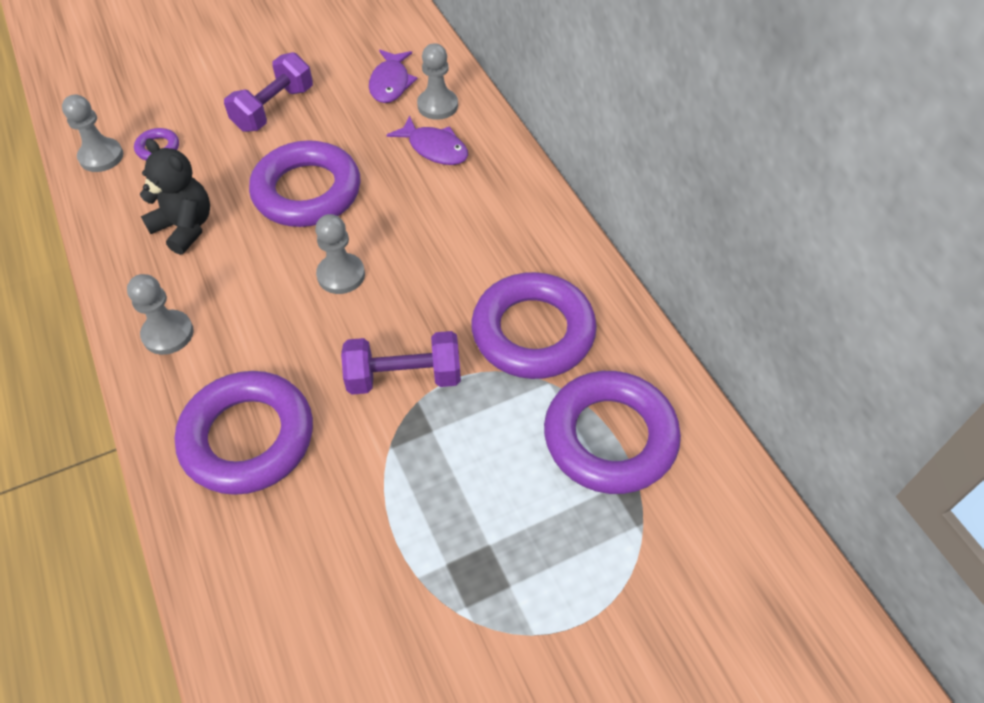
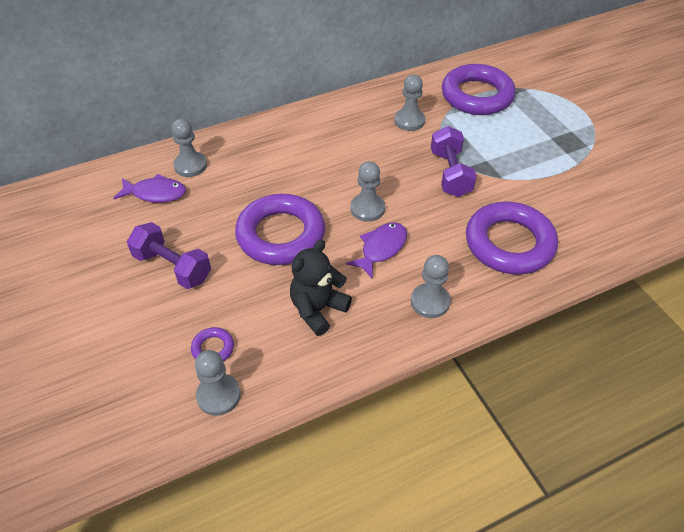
camera: 90 degrees left, 5 degrees down
(434, 148) = (240, 166): purple fish -> purple fish (381, 248)
(533, 332) = (409, 121): purple ring -> grey pawn

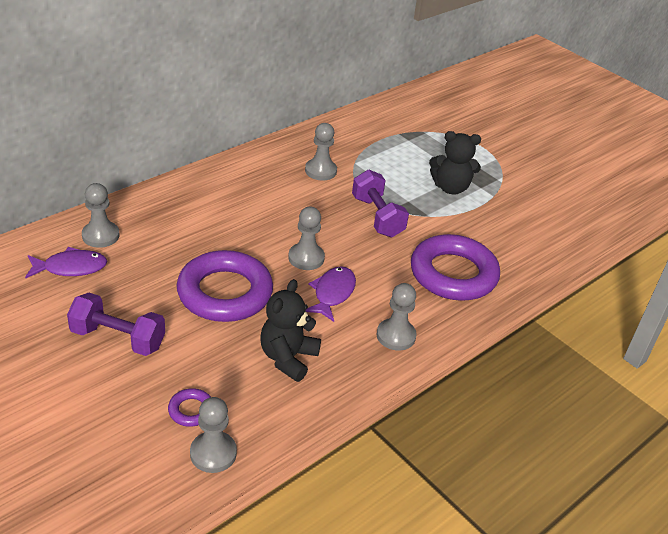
camera: 20 degrees left, 10 degrees down
(477, 96) = (379, 142): purple ring -> none
(535, 150) = (450, 188): none -> black teddy bear

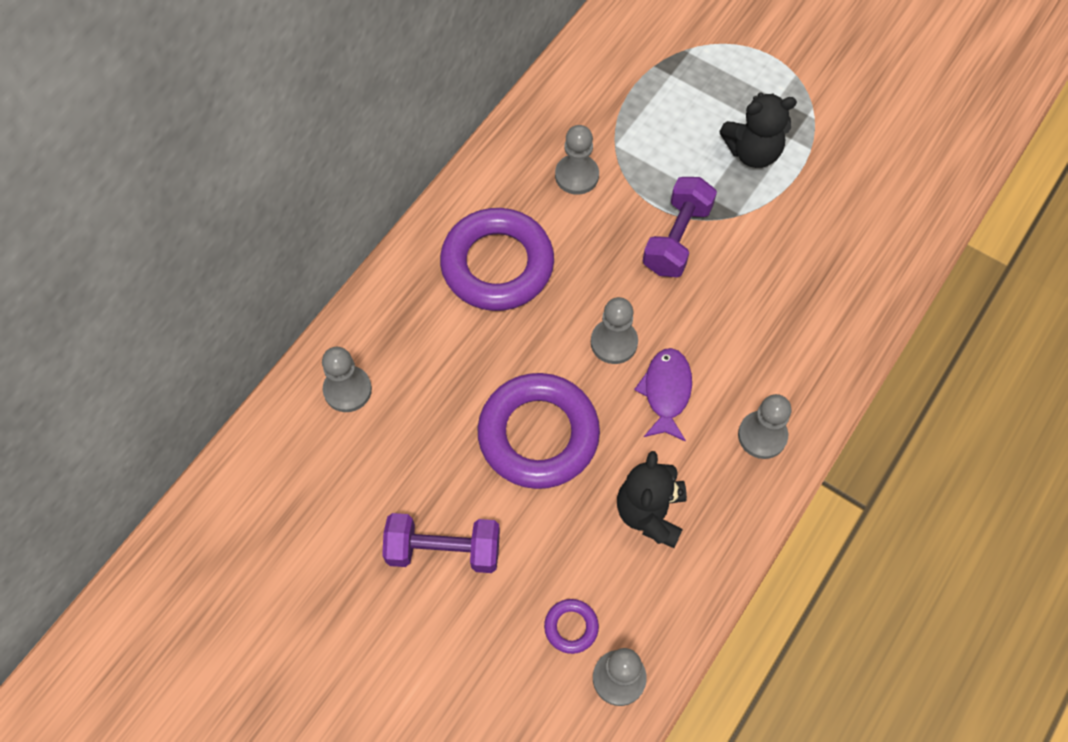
camera: 10 degrees left, 25 degrees up
(71, 268) = (336, 456): purple fish -> none
(377, 217) = (676, 238): purple dumbbell -> purple dumbbell turned 60 degrees clockwise
(453, 274) = (800, 309): purple ring -> purple ring (497, 265)

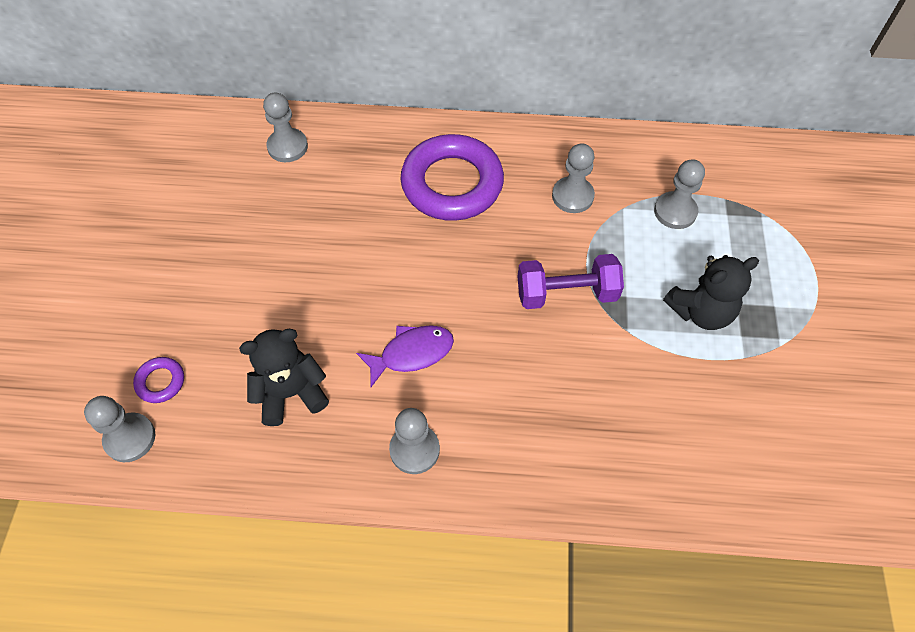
camera: 60 degrees right, 5 degrees down
(443, 550) = (187, 265): purple dumbbell -> none
(538, 435) = (318, 280): purple ring -> none
(614, 342) = (434, 293): grey pawn -> grey pawn (675, 211)
(752, 152) = (701, 311): black teddy bear -> black teddy bear turned 75 degrees counterclockwise

